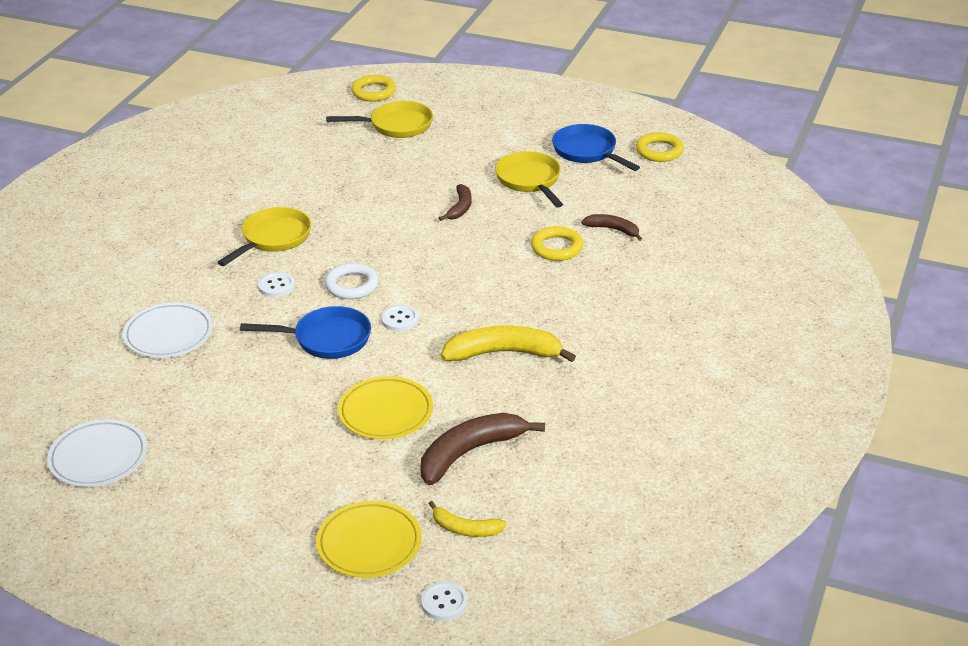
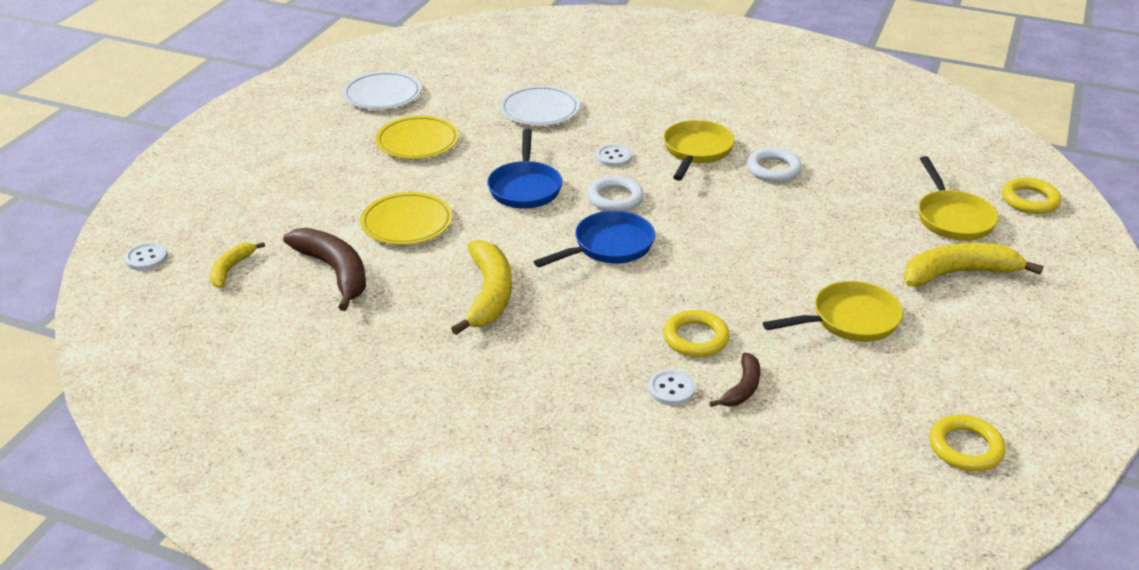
camera: 90 degrees right, 0 degrees up
(273, 238) = (696, 151): yellow pan -> yellow pan turned 105 degrees counterclockwise
(312, 199) = (773, 169): none -> white ring
(369, 544) = (234, 219): yellow plate -> yellow plate (417, 142)
(400, 319) = (554, 228): white button -> white button (671, 389)
(460, 208) = (774, 265): brown banana -> none
(470, 132) = (958, 273): none -> yellow banana
(587, 151) = (940, 374): blue pan -> blue pan (609, 246)

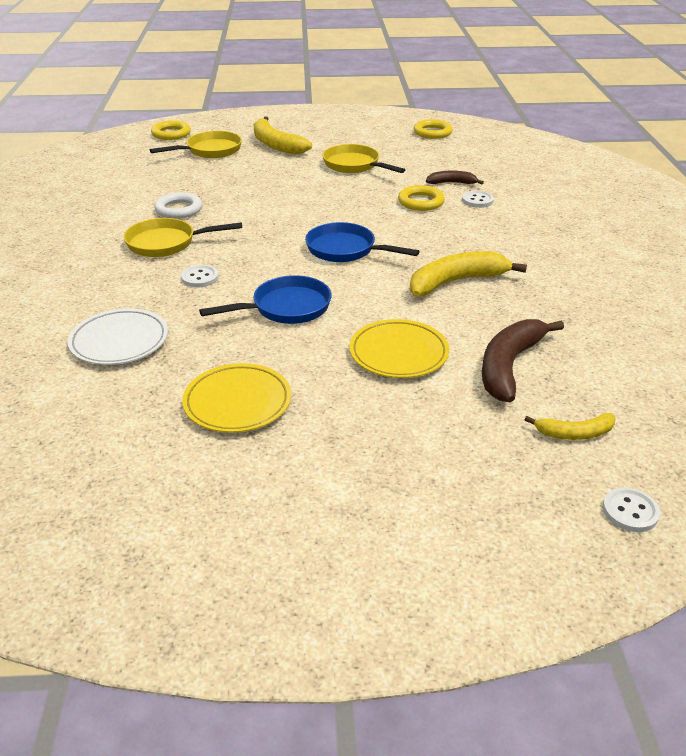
camera: 115 degrees left, 0 degrees up
(382, 95) = (124, 480): white plate -> none
(615, 198) = (272, 262): white ring -> none

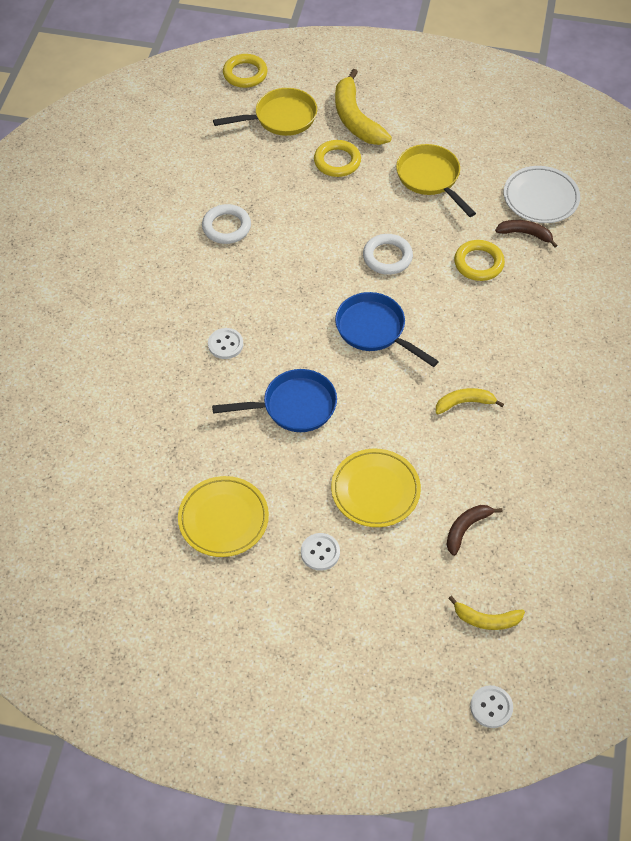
camera: 15 degrees right, 20 degrees up
(119, 341) = (140, 420): white plate -> white plate (540, 198)
(166, 243) = (204, 283): yellow pan -> none
(337, 208) = (387, 257): none -> white ring
(432, 132) = (543, 126): yellow ring -> yellow ring (337, 161)
(456, 282) = (464, 403): yellow banana -> yellow banana, size x0.55
(477, 200) = (540, 272): white button -> white button (320, 552)
(509, 366) = (466, 529): brown banana -> brown banana, size x0.55

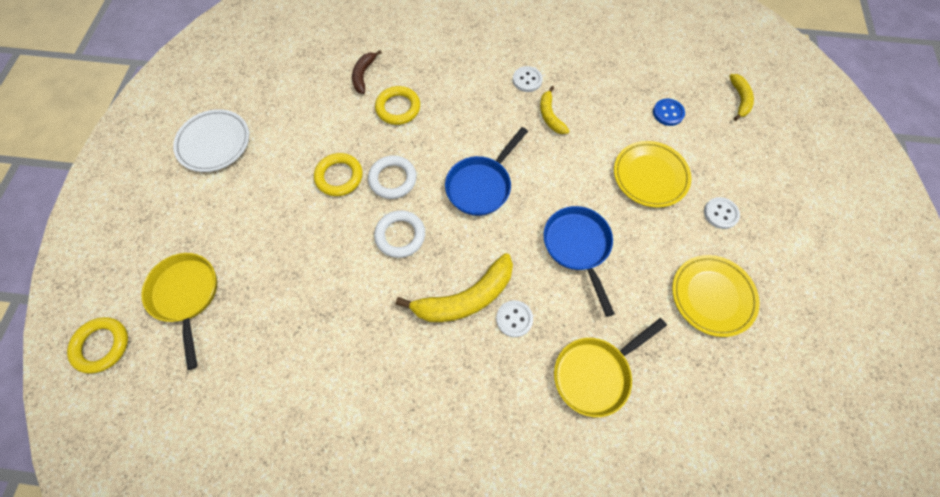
camera: 95 degrees left, 10 degrees up
(226, 227) = (353, 337): white ring -> white ring (400, 235)
(337, 161) = (261, 232): yellow ring -> yellow ring (339, 177)
(356, 119) = (199, 218): yellow banana -> yellow banana (465, 298)
(430, 178) = (291, 147): yellow pan -> yellow pan (595, 373)
(466, 529) = (668, 113): brown banana -> blue button
(491, 707) = (805, 96): white button -> white button (527, 80)
(540, 198) = (321, 64): white plate -> white plate (214, 143)

